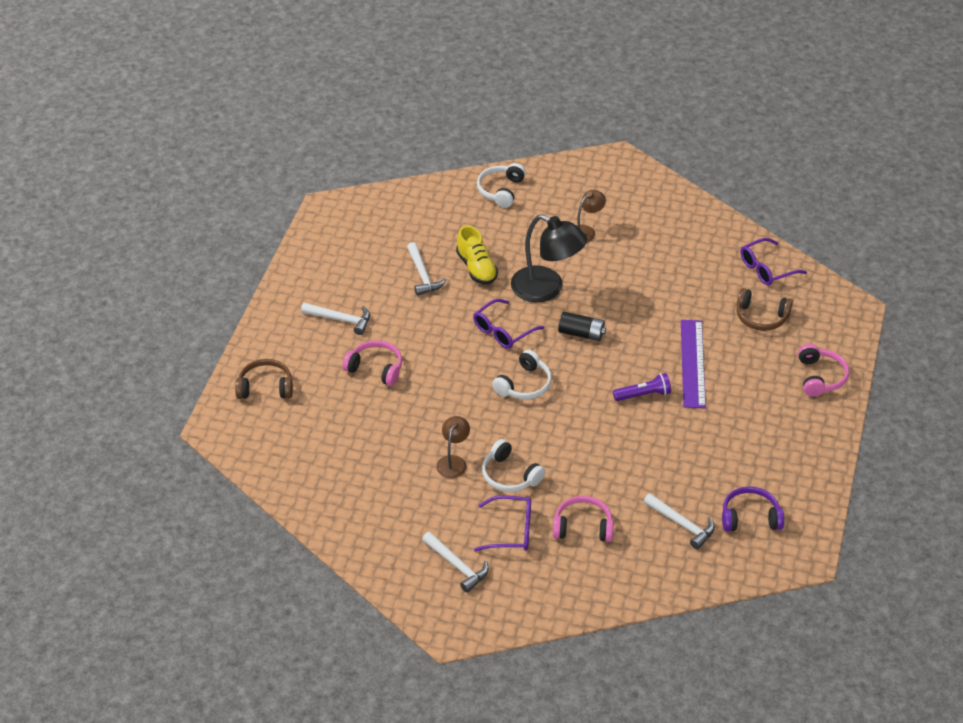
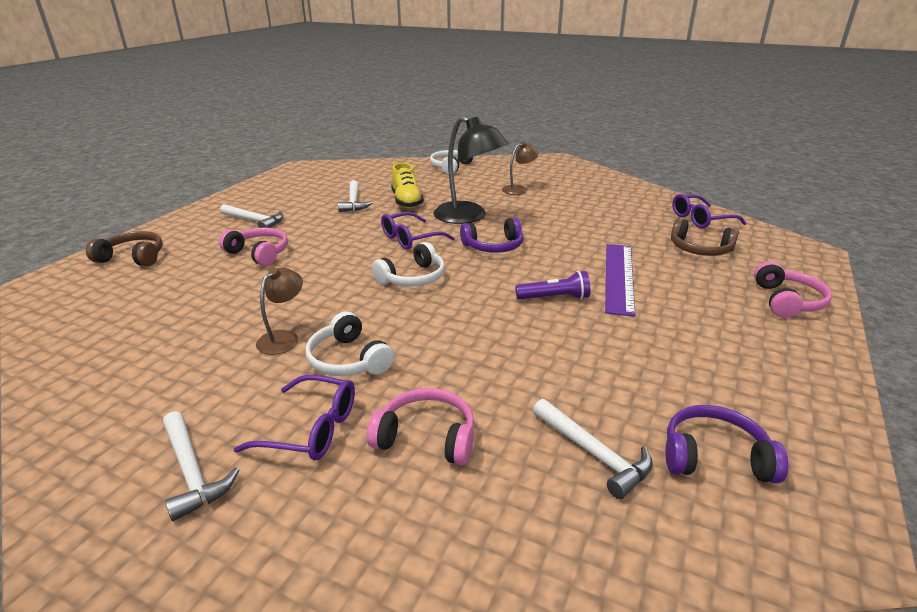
camera: 10 degrees right, 15 degrees down
(581, 333) = (493, 246): black battery -> purple headphones

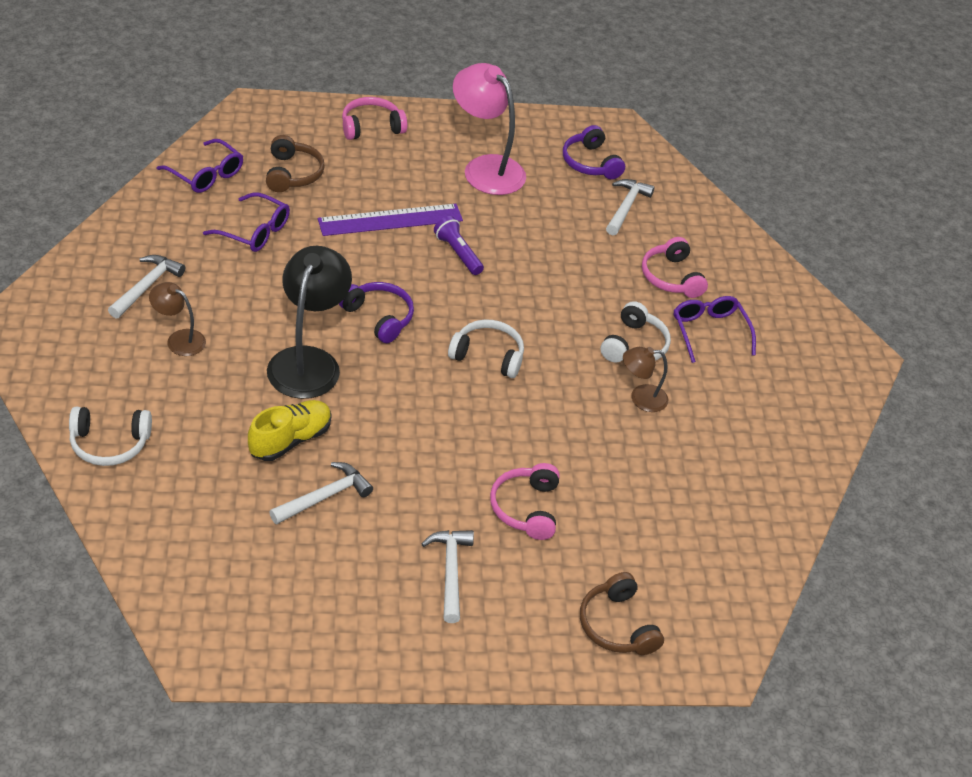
camera: 125 degrees left, 15 degrees up
(192, 471) = (781, 367): white hammer -> white hammer (146, 287)
(410, 239) = (403, 391): purple glasses -> purple glasses (254, 231)
(704, 354) = (485, 168): none -> pink lamp

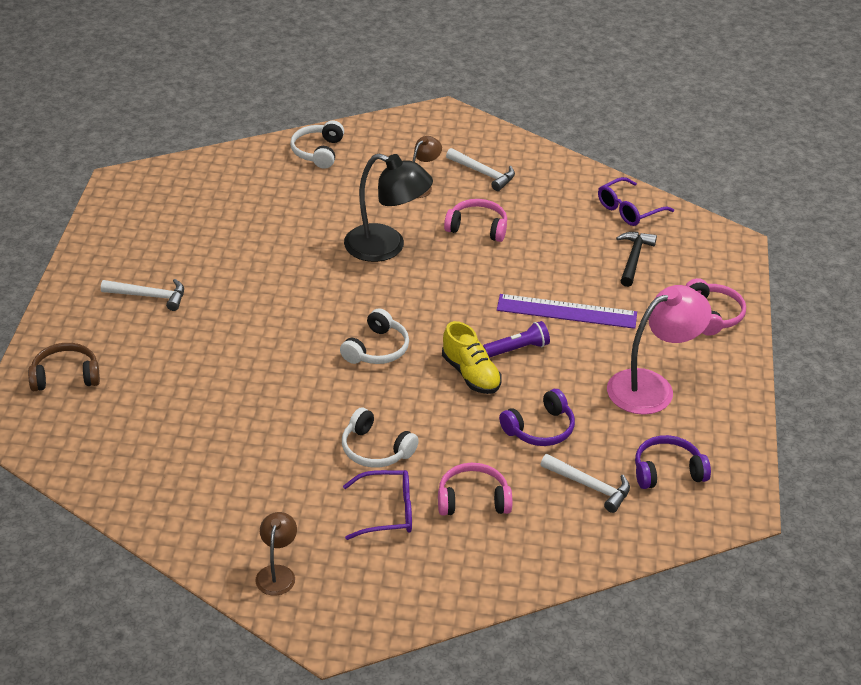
camera: 105 degrees right, 5 degrees down
(254, 231) = (551, 231): purple glasses -> none
(290, 440) = (302, 231): yellow shoe -> yellow shoe (471, 374)
(292, 174) = (633, 258): brown headphones -> black hammer
(324, 497) = (240, 243): white hammer -> none
(378, 317) = (434, 290): purple headphones -> purple headphones (540, 429)
(390, 220) = (566, 312): purple ruler -> purple ruler turned 75 degrees counterclockwise
(526, 508) = (197, 345): pink headphones -> pink headphones (477, 228)
(641, 398) = (305, 440): brown lamp -> brown lamp (277, 573)

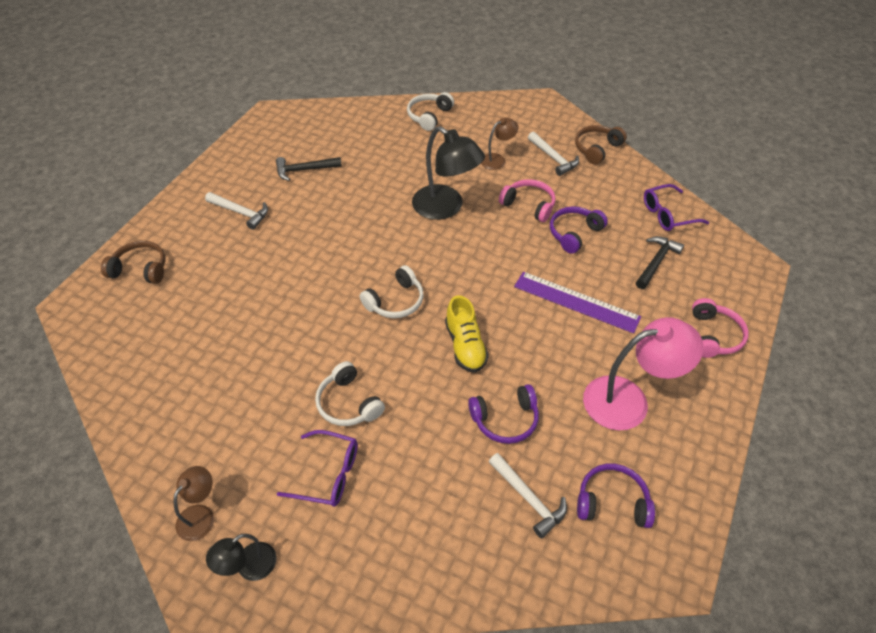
camera: 20 degrees right, 10 degrees up
(200, 237) = (304, 170): none -> black hammer
(350, 600) = (249, 567): none -> black lamp
(473, 500) = (411, 483): pink headphones -> none
(517, 349) = (517, 330): purple flashlight -> none
(527, 155) = (597, 149): none -> brown headphones
(538, 247) = (574, 233): none -> purple headphones

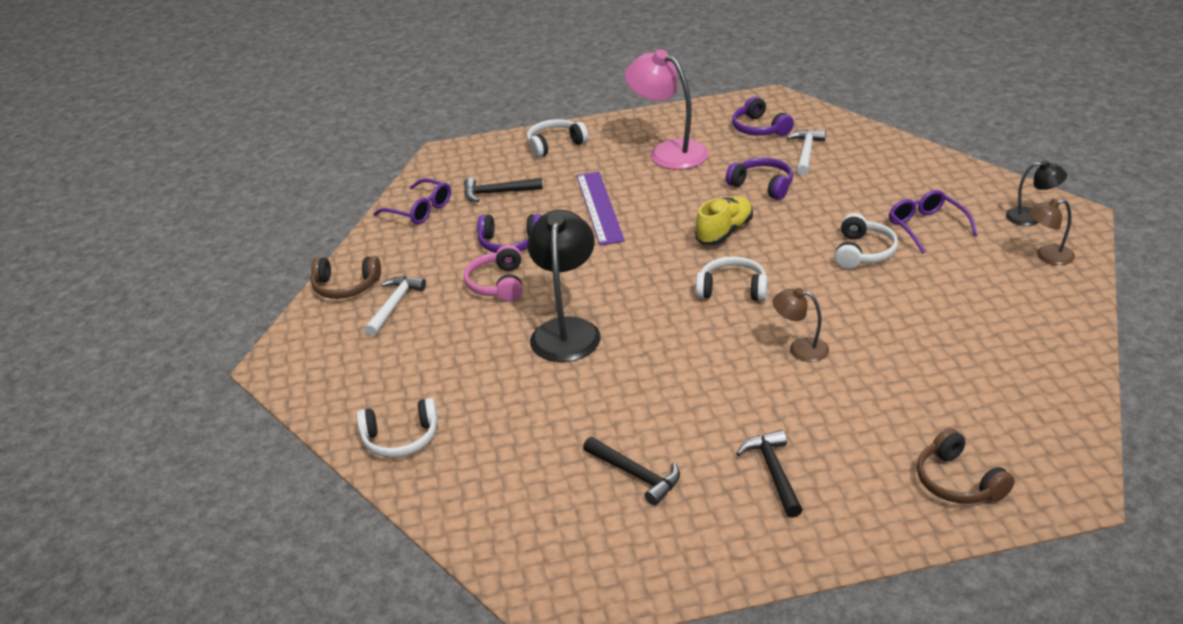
camera: 125 degrees left, 15 degrees down
(240, 212) = (774, 473): white hammer -> black hammer
(497, 159) = (439, 339): brown lamp -> brown lamp (800, 348)
(713, 336) = (555, 145): pink headphones -> white headphones

